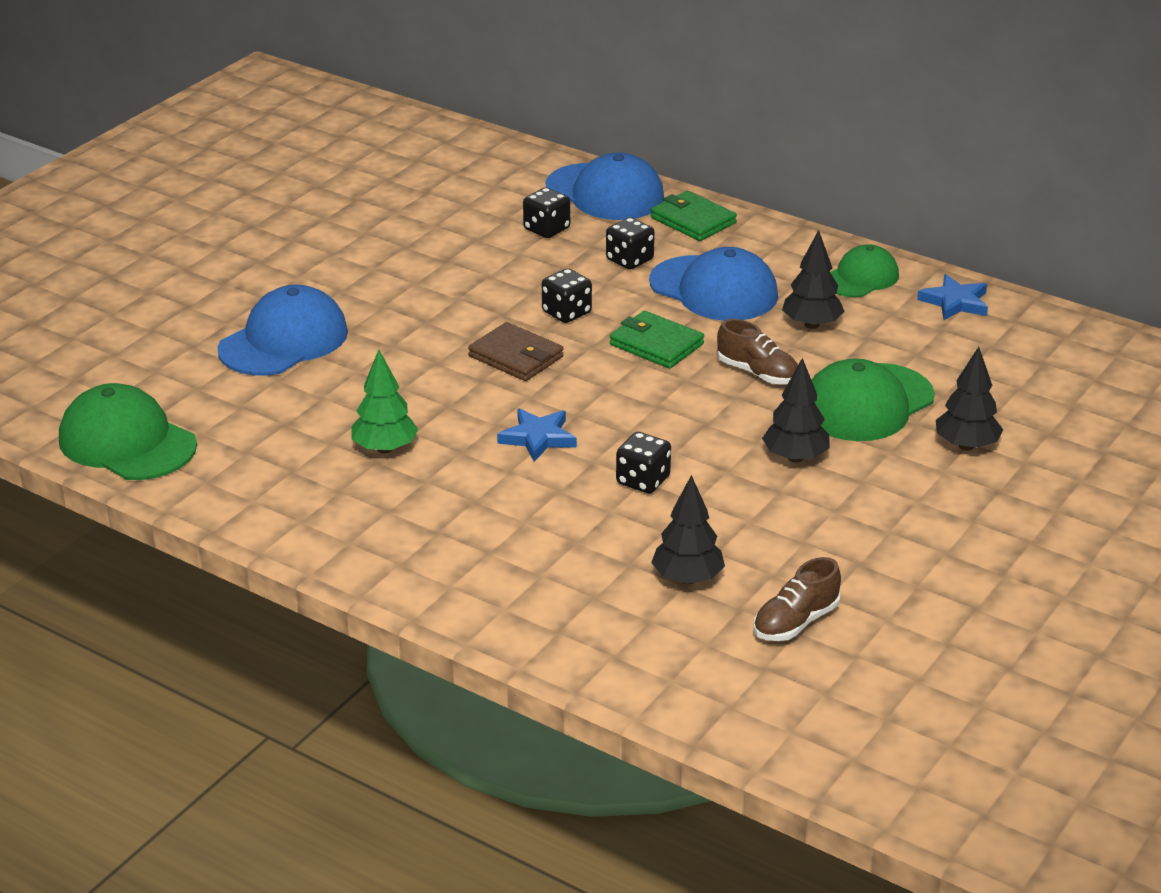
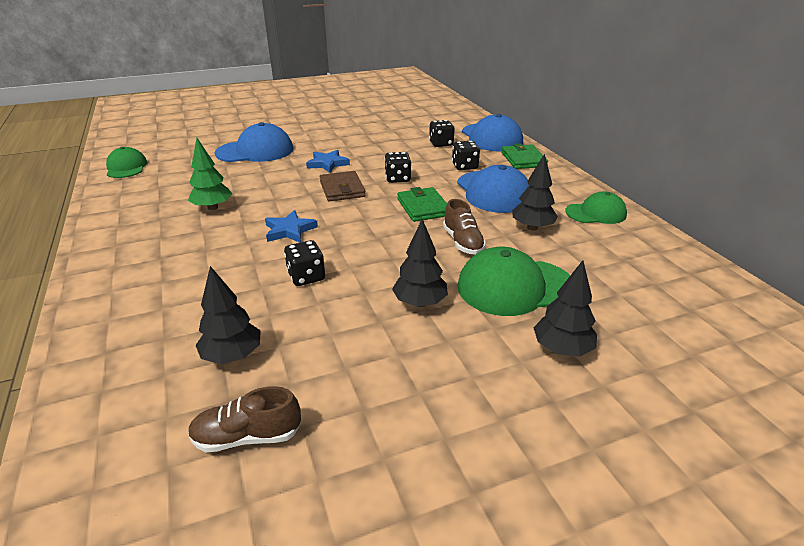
camera: 35 degrees right, 0 degrees up
(127, 442) = (126, 167): green cap -> green cap, size x0.63
(955, 302) = (652, 247): blue star -> blue star (327, 164)

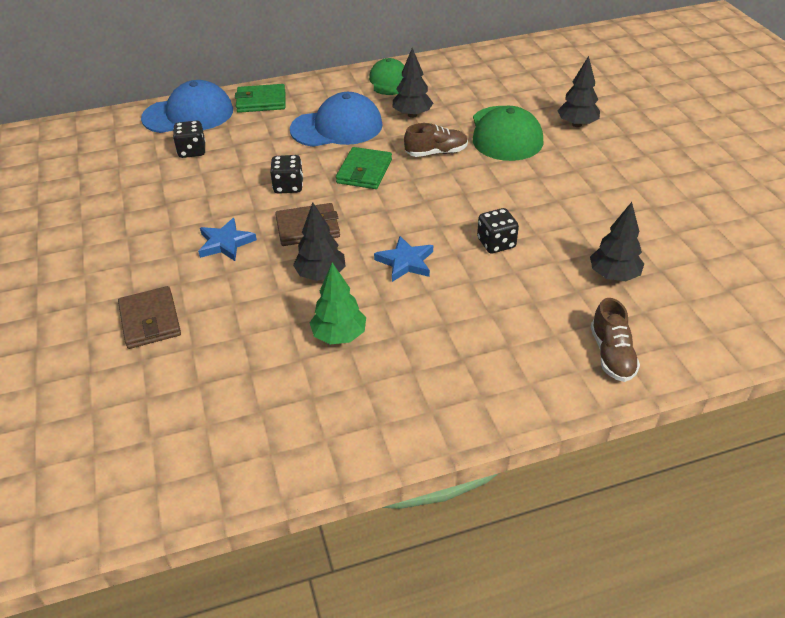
camera: 85 degrees left, 10 degrees up
(126, 167) = (163, 477): green cap -> none
(247, 437) = (691, 256): brown shoe -> brown shoe (611, 354)
(255, 151) = (150, 320): blue cap -> brown wallet
(419, 303) = (531, 180): black tree -> black tree (321, 275)
(423, 207) = (364, 171): green wallet -> green wallet turned 60 degrees counterclockwise
(464, 166) = (268, 139): black dice -> none

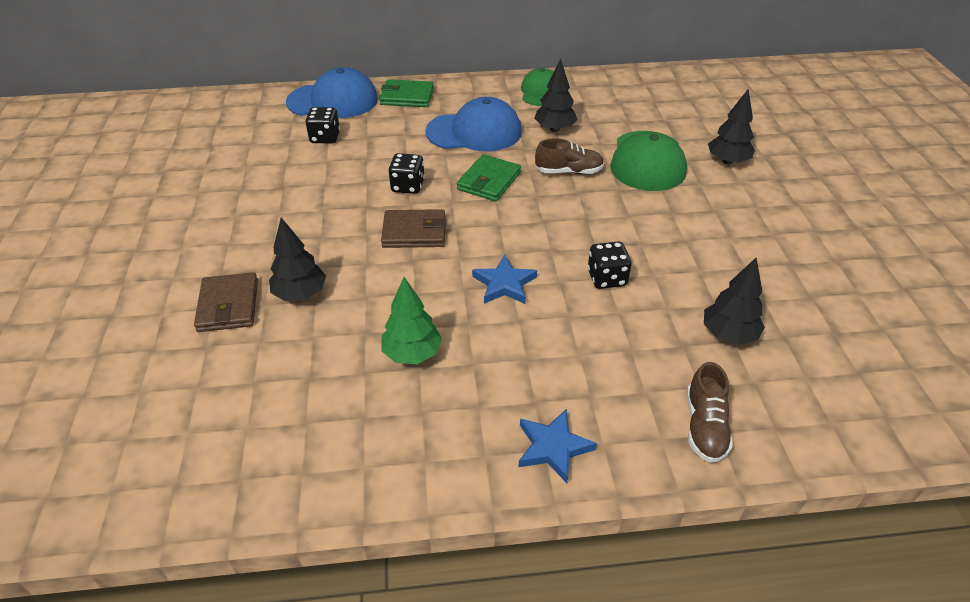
camera: 10 degrees right, 0 degrees up
(225, 243) = (328, 236): blue star -> blue star (553, 447)
(321, 275) = (413, 284): black tree -> black tree (300, 294)

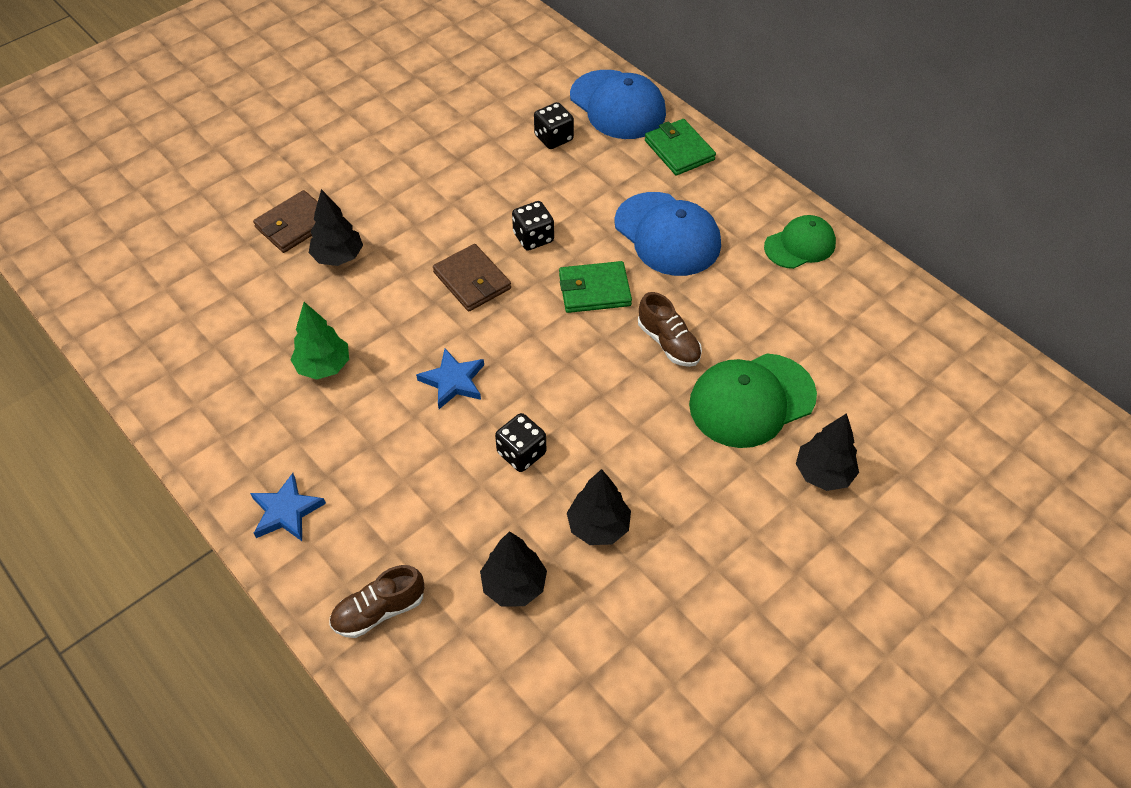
camera: 55 degrees right, 10 degrees up
(554, 129) = (736, 293): black tree -> black tree (598, 526)

